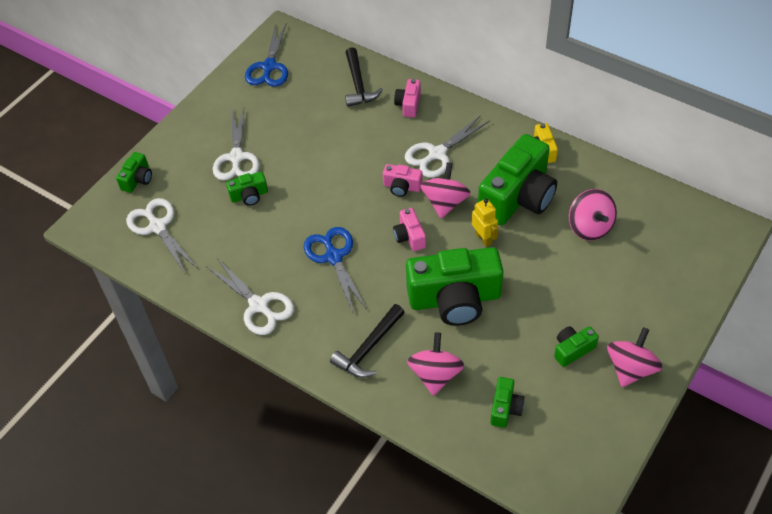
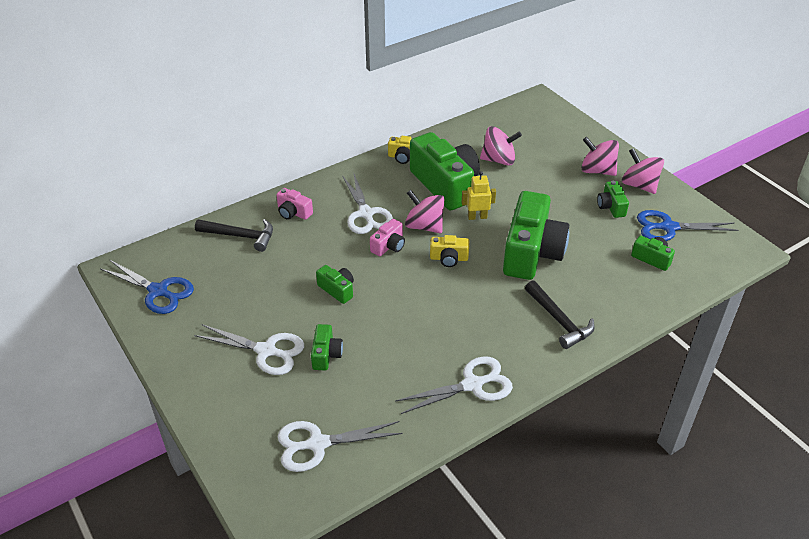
camera: 70 degrees left, 10 degrees down
(137, 179) = (233, 446): green camera -> green camera (337, 290)
(334, 257) = (443, 314): blue scissors -> blue scissors (668, 227)
(409, 236) = (449, 258): pink camera -> yellow camera
(435, 375) = (604, 287): pink spinning top -> pink spinning top (597, 171)

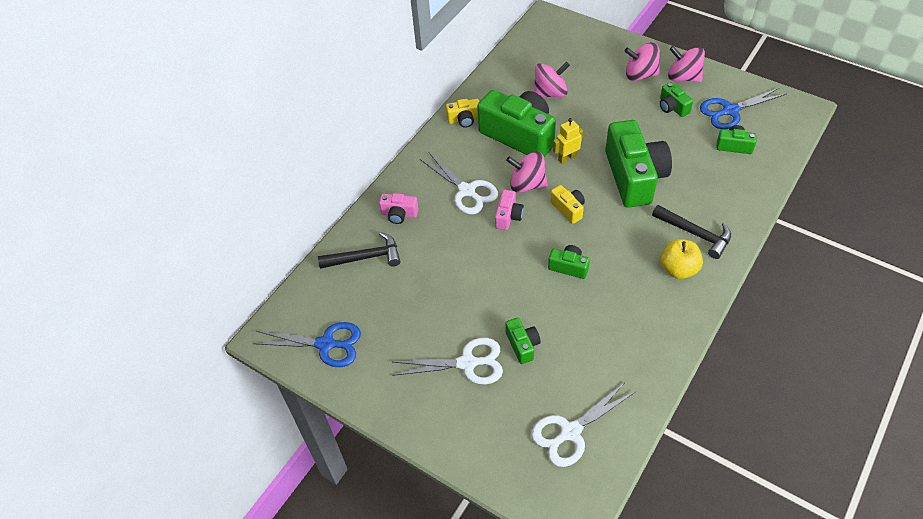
camera: 20 degrees left, 10 degrees up
(337, 290) = (491, 278): green camera -> green camera (568, 267)
(449, 258) = (568, 209): yellow camera -> yellow camera turned 105 degrees counterclockwise
(472, 385) = (662, 322): white scissors -> none
(520, 345) = (678, 269): none -> yellow apple

